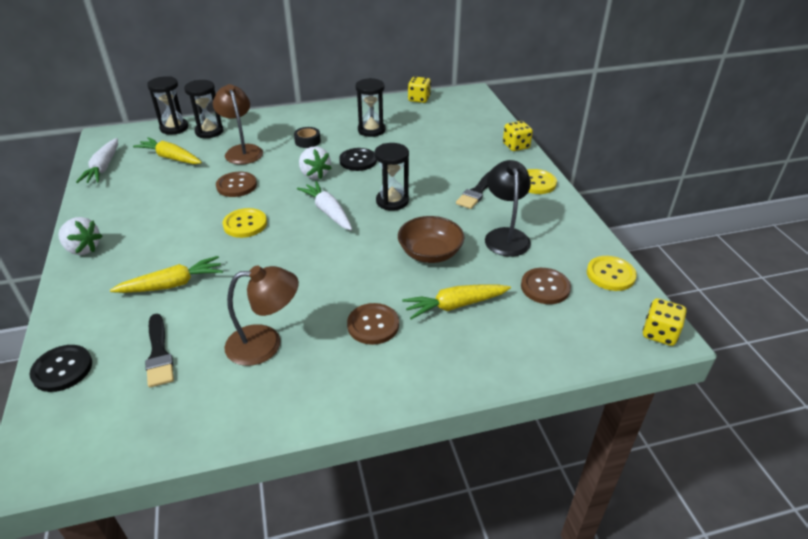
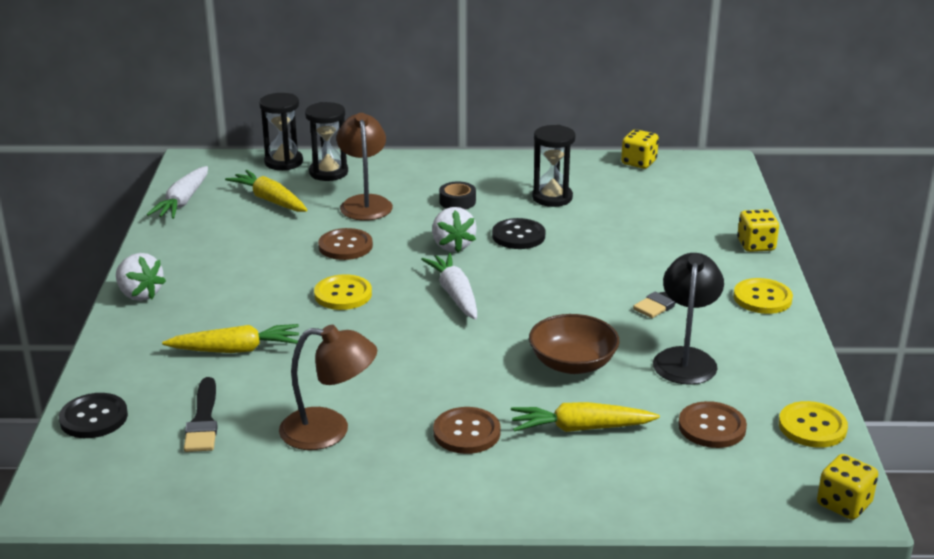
camera: 15 degrees right, 10 degrees down
(392, 201) = (546, 294): black hourglass -> none

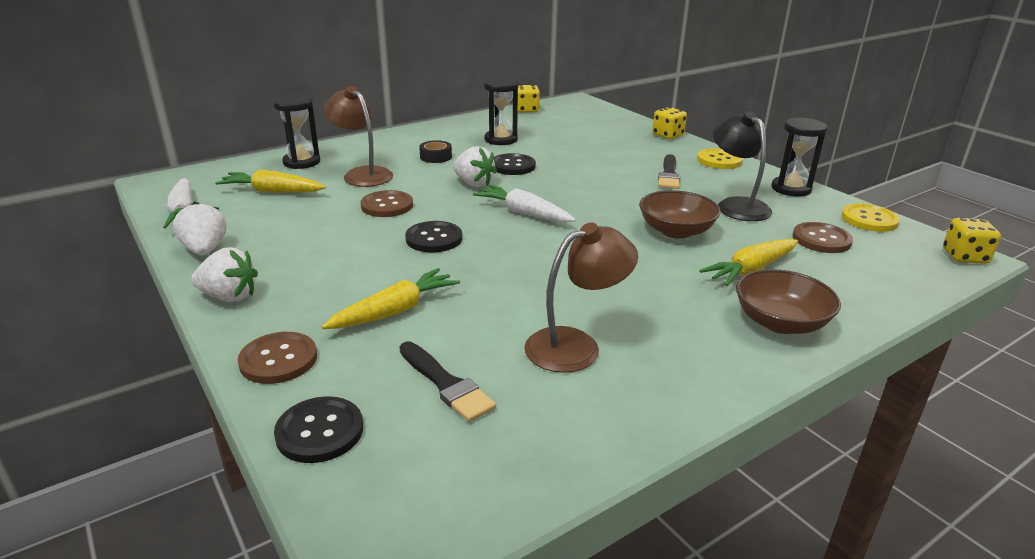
camera: 35 degrees left, 0 degrees up
(163, 245) = (205, 250): none -> white strawberry
(283, 162) = (250, 164): black hourglass -> black hourglass (791, 189)
(343, 294) = (434, 239): yellow button -> black button
(466, 432) = (682, 303): brown button -> brown button (278, 360)
(525, 483) = (780, 322): none -> brown bowl

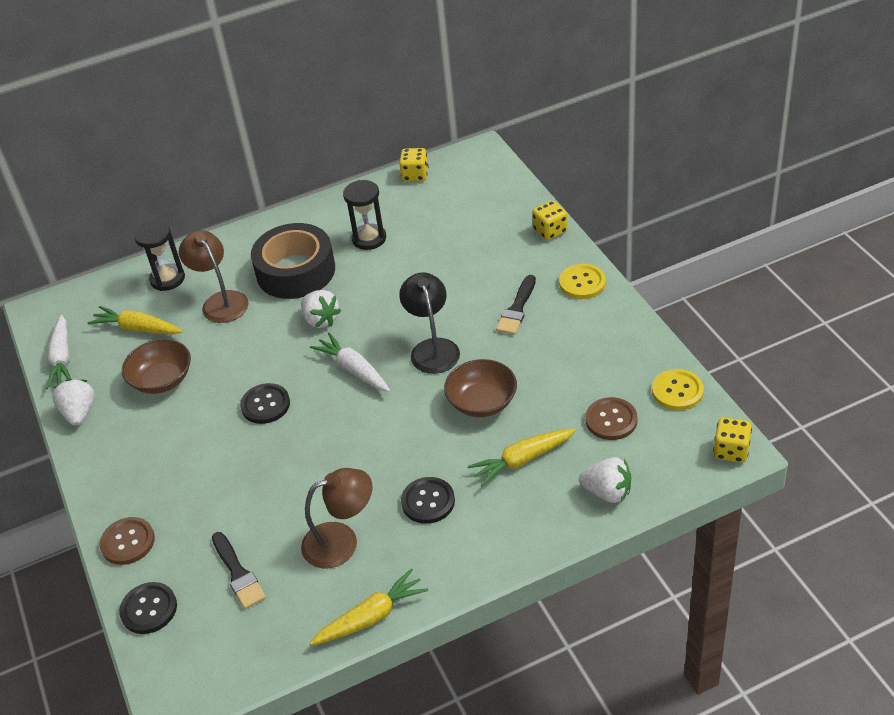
camera: 15 degrees right, 15 degrees up
(229, 297) = (97, 472): white strawberry -> white strawberry (607, 492)
(387, 205) = (234, 354): brown button -> none
(395, 311) = (217, 495): yellow carrot -> yellow carrot (371, 616)
(436, 157) = (296, 271): black tape -> black tape, size x2.49
(512, 166) = (366, 289): black button -> black button (428, 501)
(736, 205) = (559, 363): black lamp -> black lamp (432, 348)
(780, 322) = (512, 526): brown bowl -> brown bowl (162, 380)
(791, 189) = (629, 337): black hourglass -> none

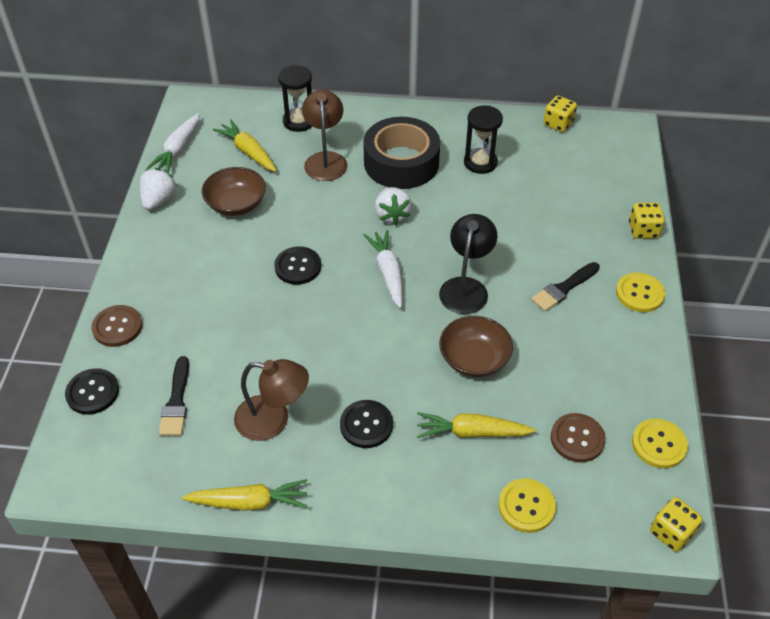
camera: 25 degrees right, 5 degrees up
(607, 492) = (526, 506): white strawberry -> yellow button

